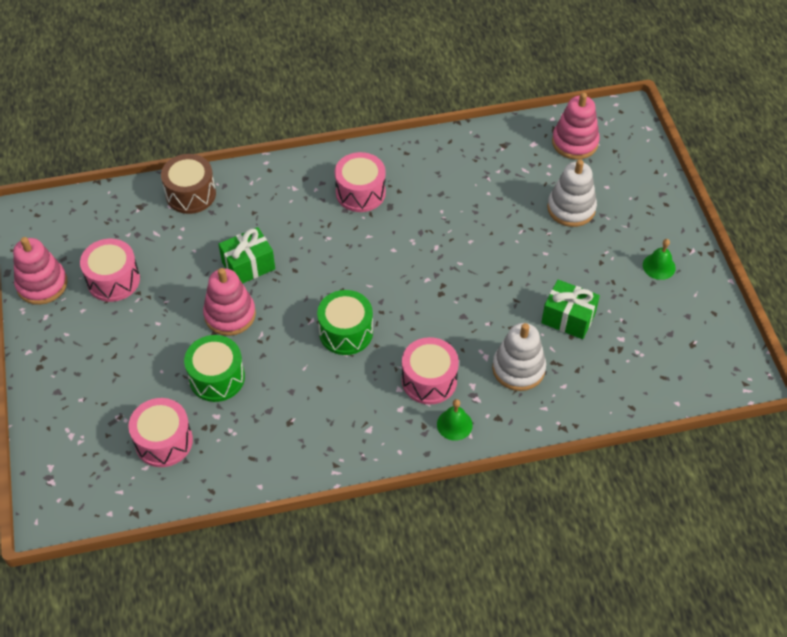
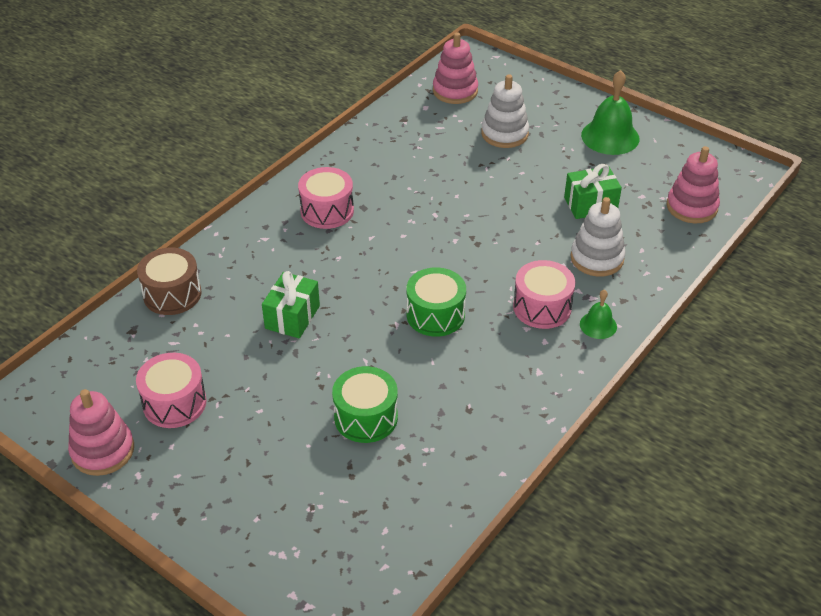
camera: 40 degrees left, 10 degrees down
(164, 441) = (377, 498): pink drum -> none
(230, 315) = (320, 363): pink stacking toy -> pink stacking toy (691, 207)
(659, 266) = (610, 136): green bell -> green bell, size x1.86

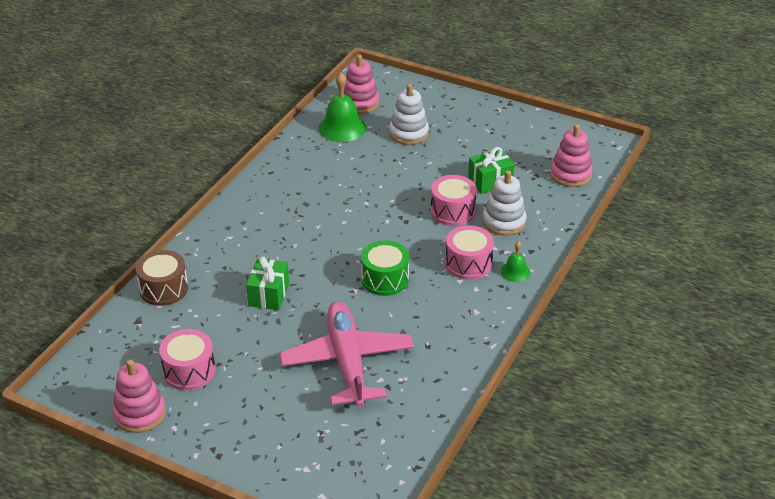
camera: 10 degrees left, 5 degrees down
(327, 211) = (276, 209): pink drum -> pink drum (453, 211)
(366, 417) = (347, 362): green drum -> pink plane
(610, 136) = (495, 127): green bell -> green bell (342, 128)

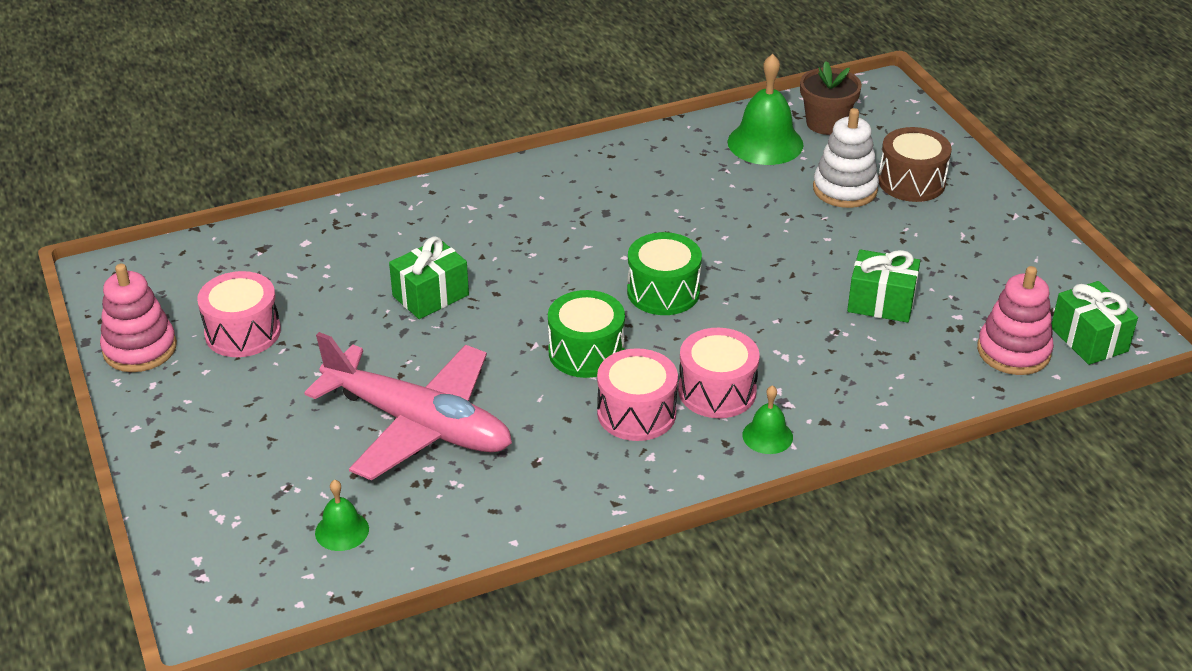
camera: 40 degrees right, 0 degrees up
(164, 289) = (330, 228): brown drum -> brown drum (911, 182)
(347, 362) = (418, 424): pink plane -> pink plane turned 90 degrees clockwise
(360, 103) = (826, 123): pink stacking toy -> brown flower pot
(377, 435) = (342, 530): none -> green bell
(385, 229) = (663, 292): none -> green drum
(453, 211) = (780, 315): pink drum -> pink drum (636, 413)
(504, 222) = (833, 364): white stacking toy -> none
(594, 152) = (1089, 339): none -> green gift

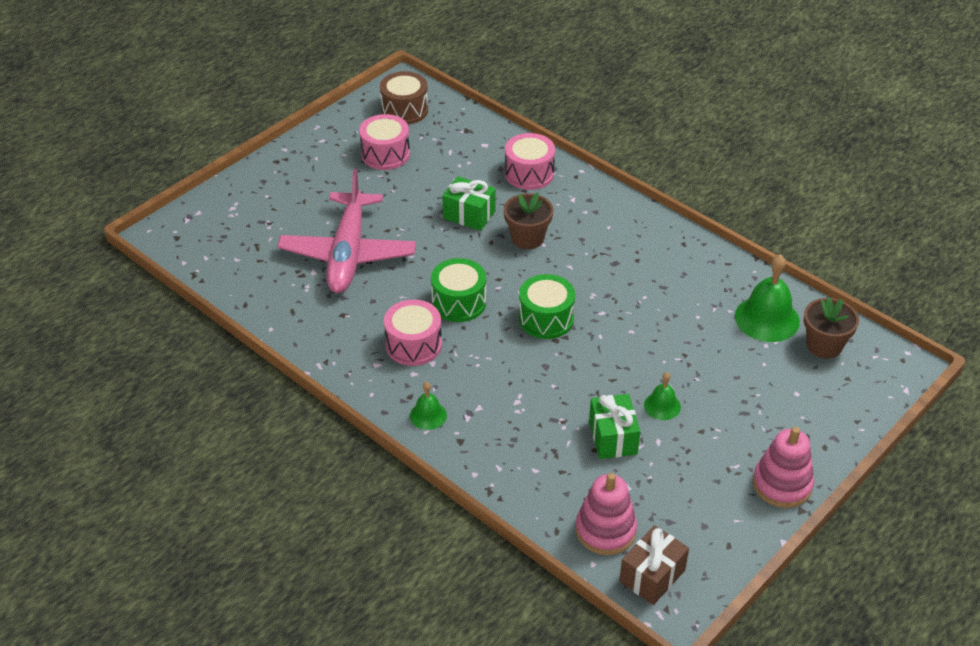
camera: 65 degrees right, 5 degrees up
(140, 349) = (347, 123): pink stacking toy -> pink stacking toy (782, 484)
(342, 530) = (245, 256): green bell -> green bell (662, 406)
(512, 262) = (527, 238): none -> brown flower pot
(717, 391) = (458, 377): pink drum -> pink drum (529, 173)
(845, 189) = (742, 380): white stacking toy -> none
(911, 182) = (784, 417): brown drum -> brown drum (404, 110)
(1089, 339) = (652, 576): green gift -> brown gift

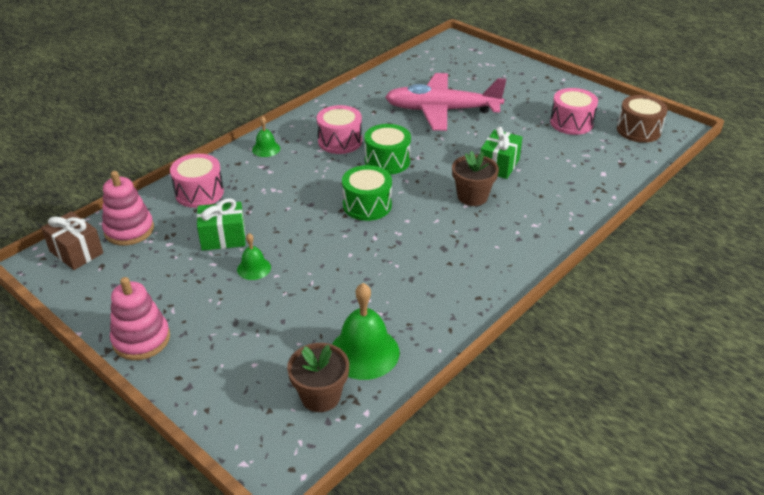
camera: 90 degrees right, 5 degrees down
(529, 173) = (567, 198): pink drum -> pink drum (199, 193)

